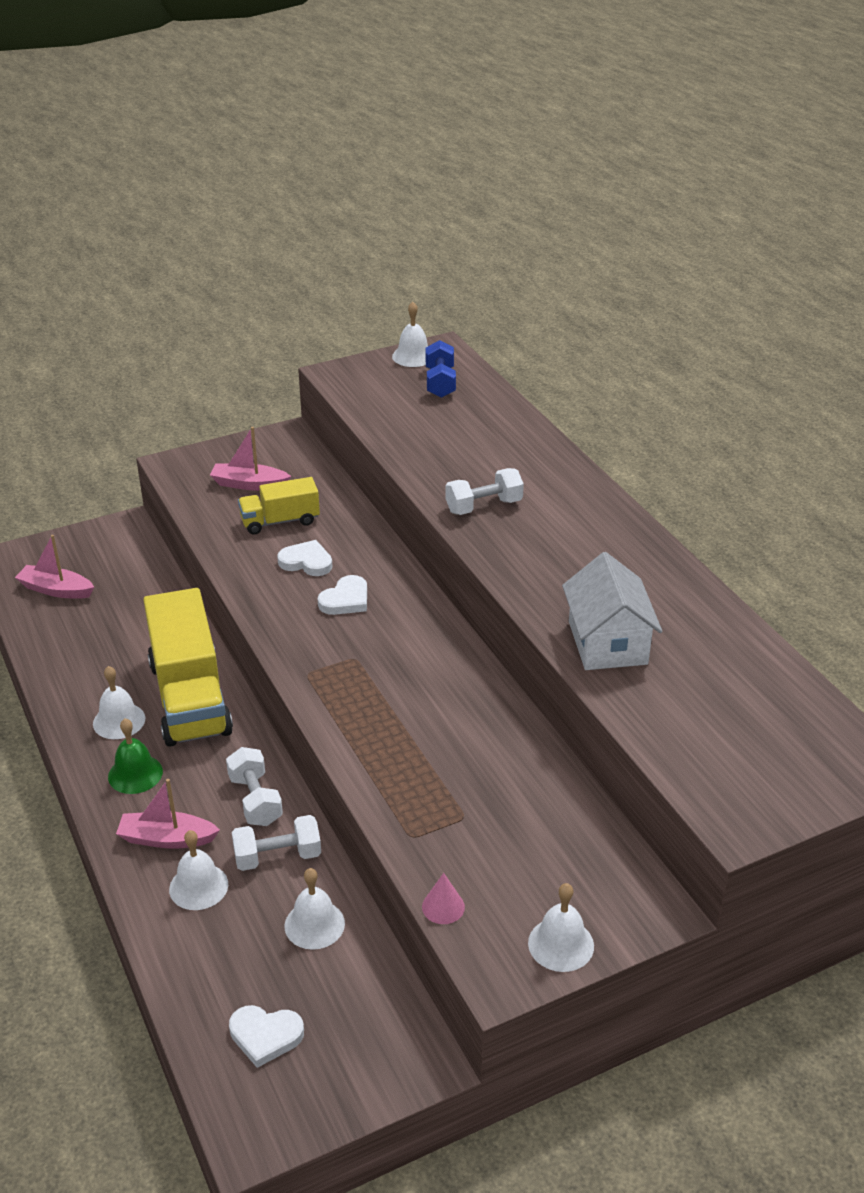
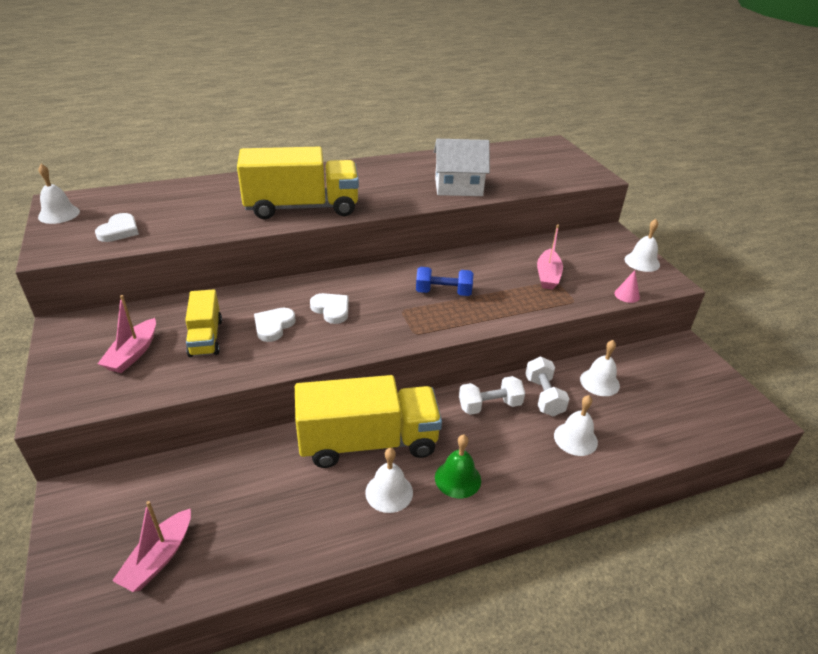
camera: 85 degrees left, 0 degrees up
(167, 838) = (530, 457): pink boat -> pink boat (547, 276)
(265, 1036) = (690, 408): white heart -> white heart (119, 231)
(440, 383) = (115, 207): blue dumbbell -> blue dumbbell (443, 292)
(483, 506) = (302, 207): white dumbbell -> yellow truck

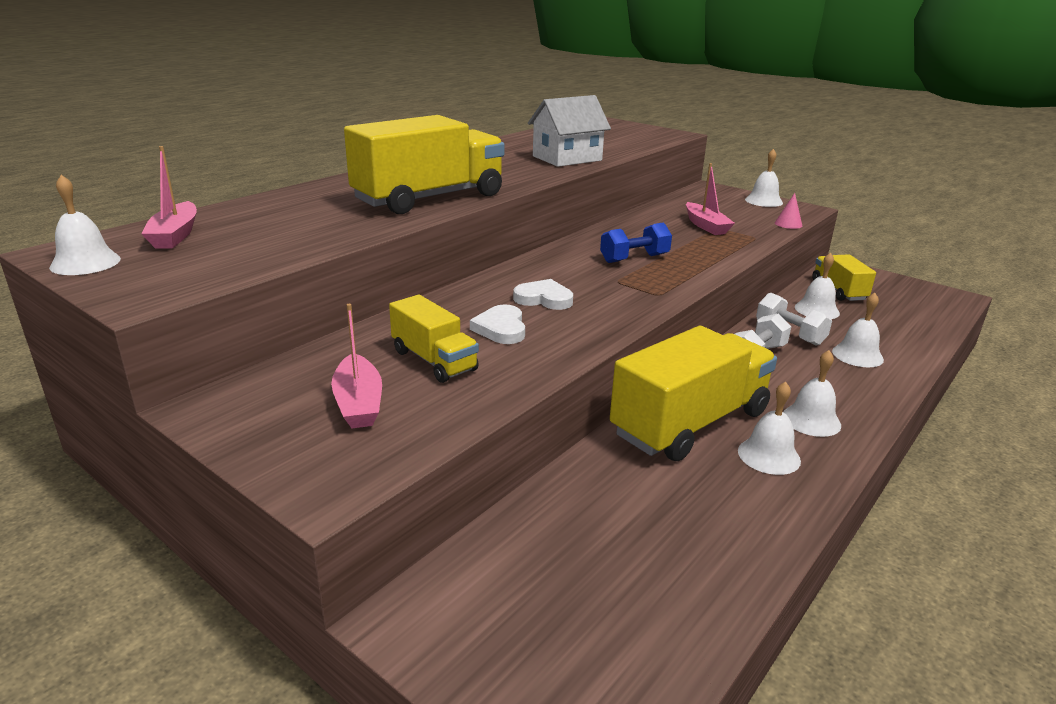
camera: 30 degrees left, 10 degrees down
(119, 231) = (218, 259): white heart -> none
(158, 558) = (617, 627): pink boat -> pink boat (175, 235)
(458, 478) = (811, 420): green bell -> white bell
(647, 370) = (838, 290): none -> yellow truck

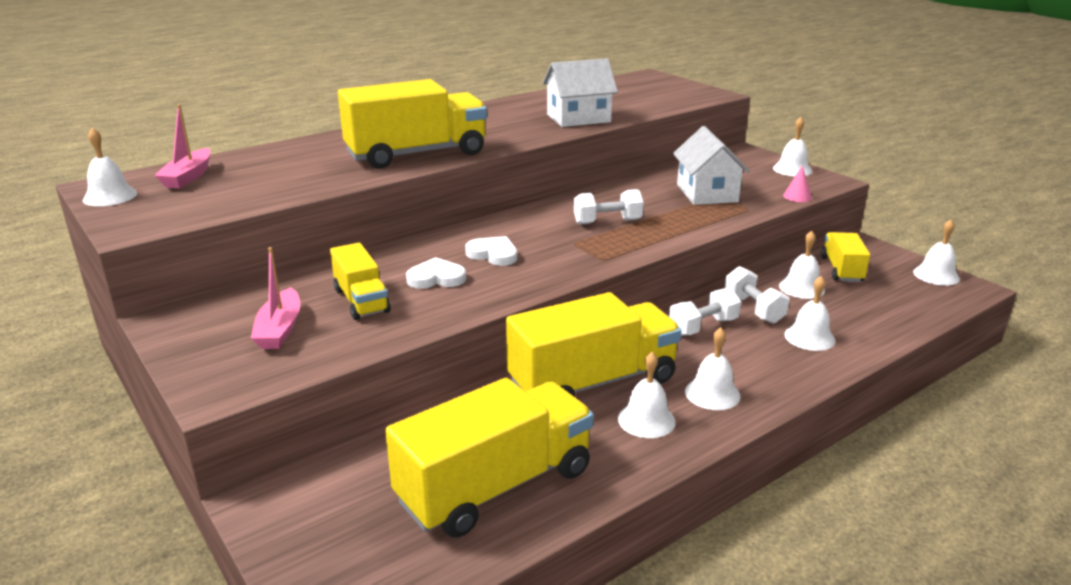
camera: 15 degrees right, 0 degrees up
(501, 328) = (436, 278): white heart -> white heart turned 75 degrees clockwise
(634, 258) = (607, 222): blue dumbbell -> white dumbbell
(665, 551) = (495, 486): none -> yellow truck
(706, 226) = (707, 193): pink boat -> white house
(919, 288) = (936, 275): none -> white bell

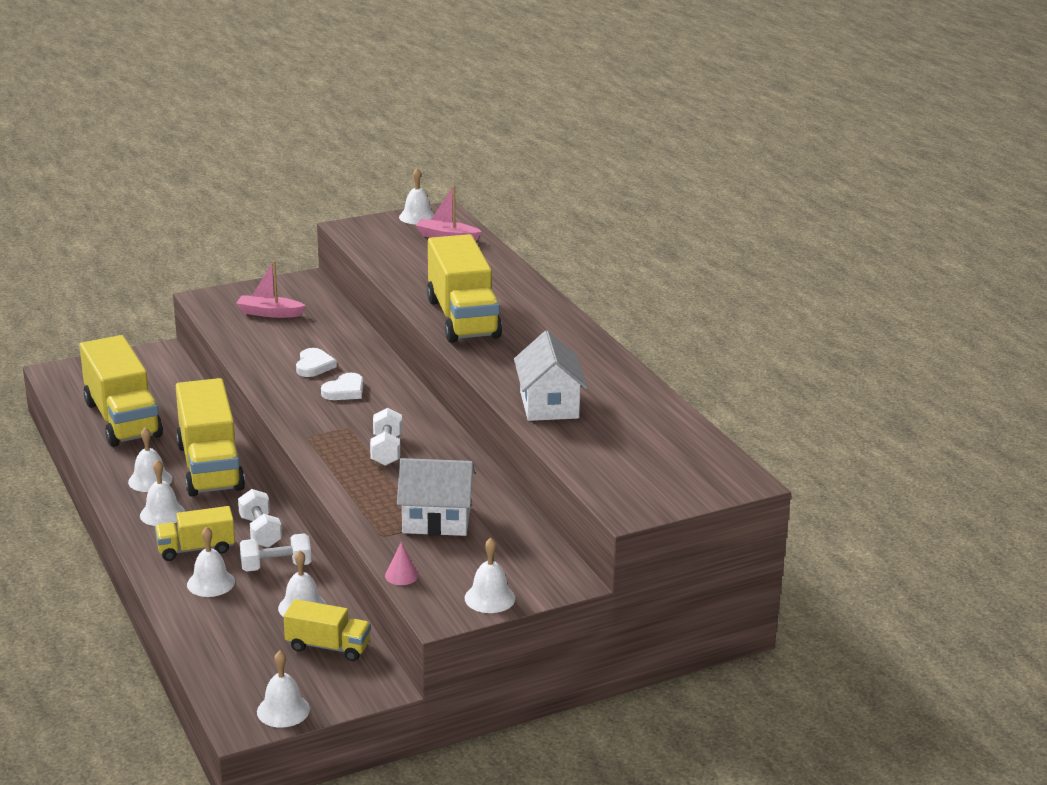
camera: 100 degrees right, 0 degrees up
(361, 300) = (294, 338): yellow truck -> yellow truck (196, 549)

